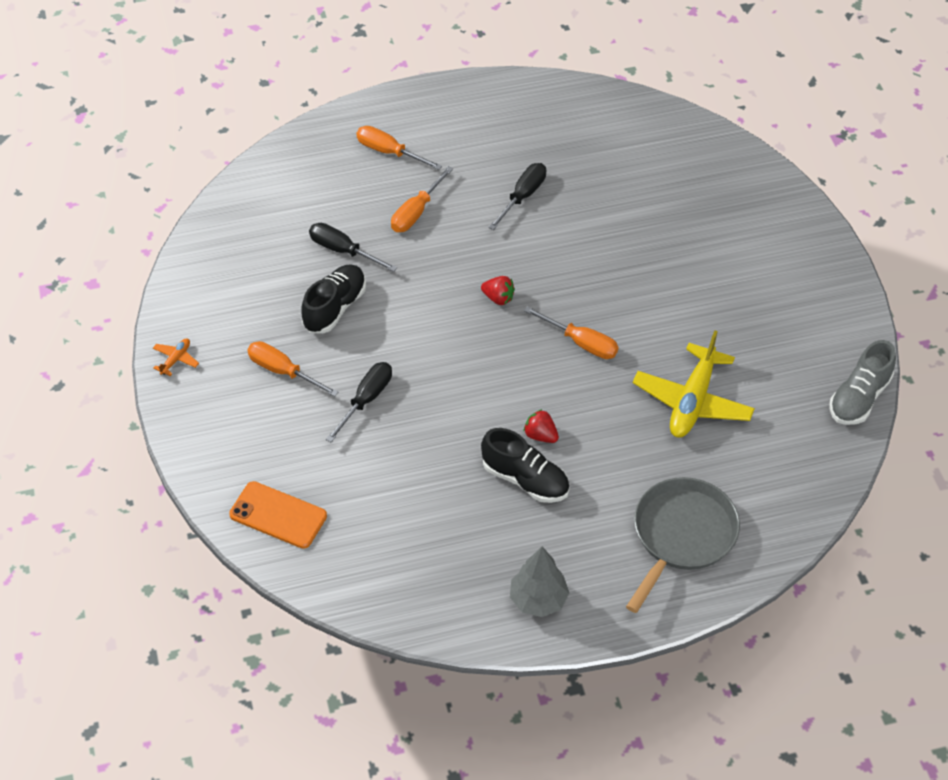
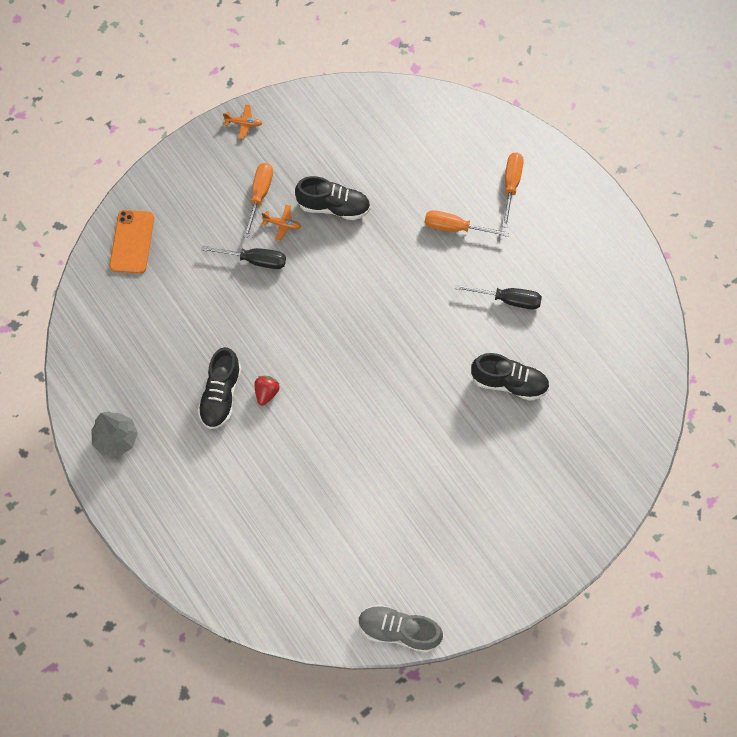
camera: 70 degrees right, 15 degrees up
(332, 361) = (282, 224): none -> orange plane
(343, 251) = (392, 191): black screwdriver -> none
(498, 298) = (391, 317): red strawberry -> none
(581, 343) = (370, 393): orange screwdriver -> none
(618, 225) = (509, 383): none -> black shoe
(681, 535) = (208, 525): grey pan -> none
(692, 401) = (343, 496): yellow plane -> none

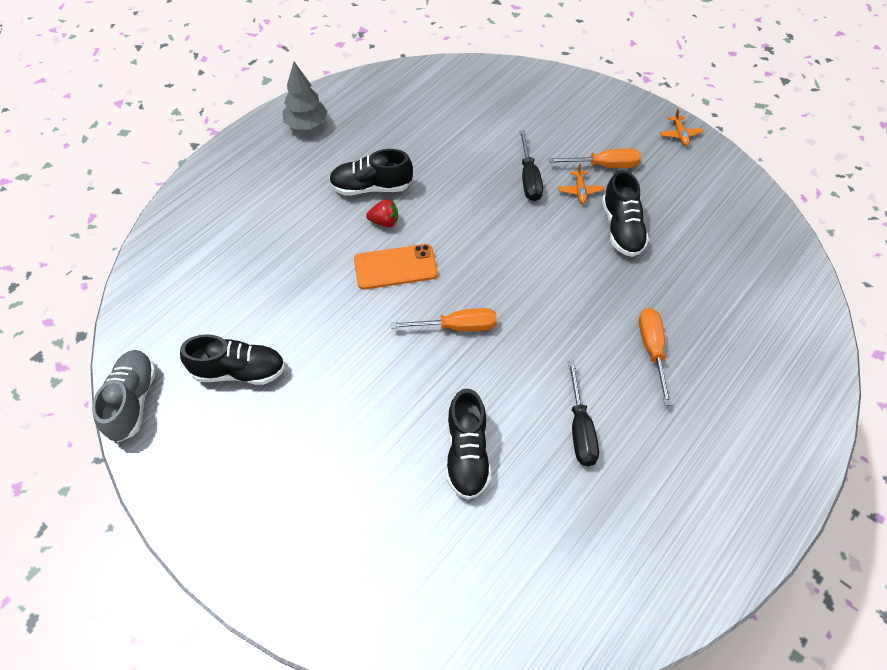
camera: 75 degrees right, 10 degrees down
(132, 242) = (510, 87): orange phone -> orange phone (395, 267)
(392, 540) = (239, 371): none -> black shoe
(511, 185) = (741, 399): orange screwdriver -> orange screwdriver (457, 327)

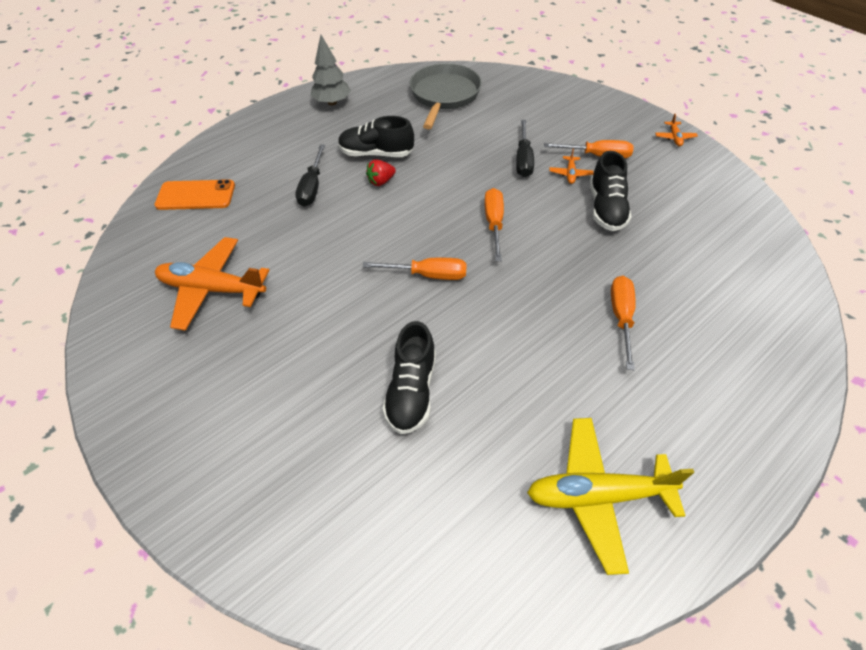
camera: 10 degrees right, 5 degrees down
(133, 401) = (108, 303): grey shoe -> none
(239, 371) = (212, 289): black shoe -> orange plane
(384, 222) = (381, 181): red strawberry -> red strawberry turned 135 degrees clockwise
(395, 267) = (382, 219): orange phone -> orange phone (196, 195)
(429, 103) = (444, 95): none -> grey pan
(512, 259) = (494, 223): none -> orange screwdriver
(580, 429) = (533, 382): black screwdriver -> black screwdriver (312, 187)
(654, 529) = (598, 495): none -> yellow plane

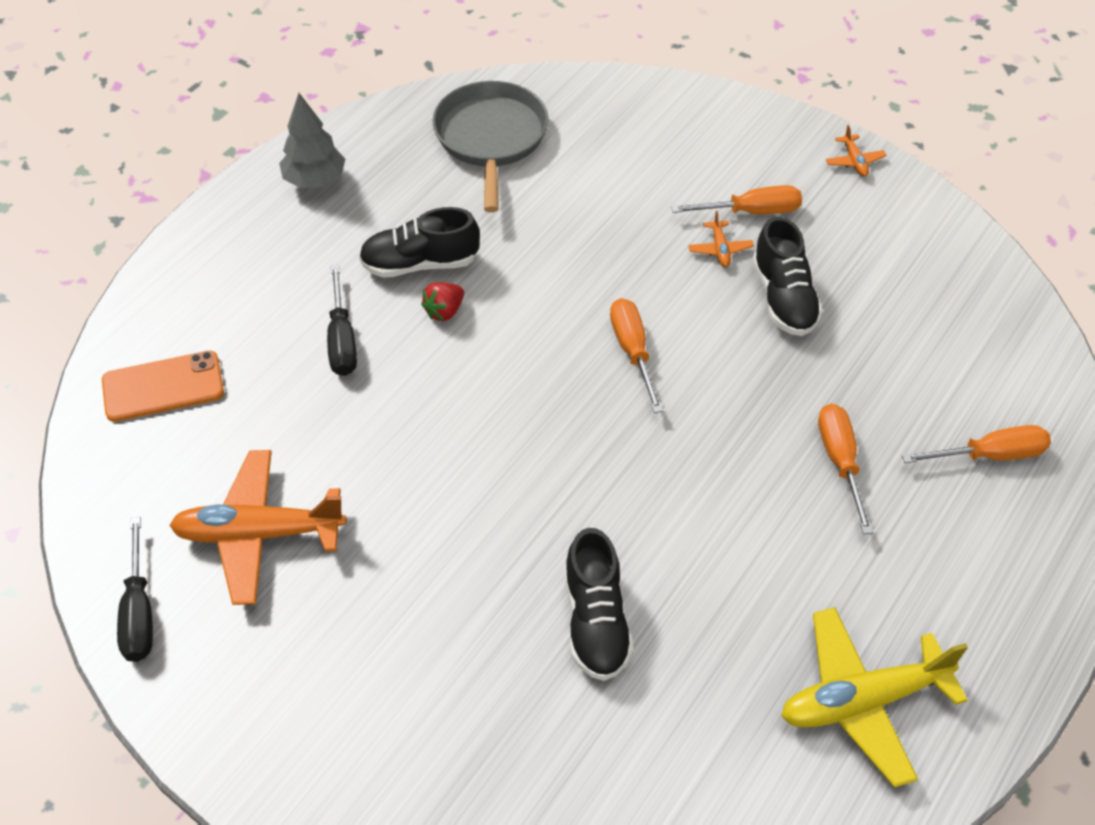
camera: 15 degrees left, 0 degrees up
(428, 275) = (564, 450): orange screwdriver -> orange screwdriver (990, 455)
(523, 160) = (646, 237): black screwdriver -> black screwdriver (139, 612)

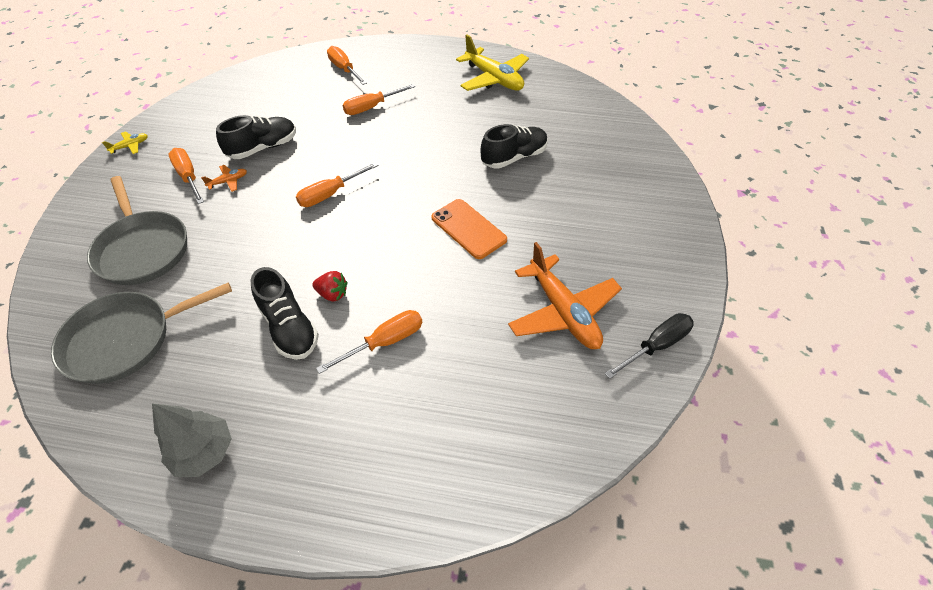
camera: 115 degrees left, 0 degrees up
(163, 387) = (486, 440): orange phone -> orange phone (468, 229)
(342, 340) = (385, 342): black screwdriver -> orange screwdriver
(626, 159) = (143, 249): none -> grey pan
(854, 161) = (130, 146): orange plane -> yellow plane

